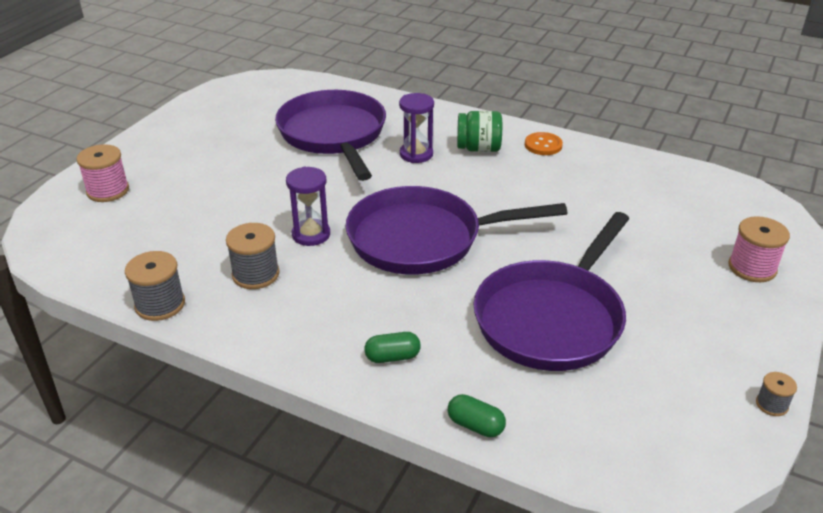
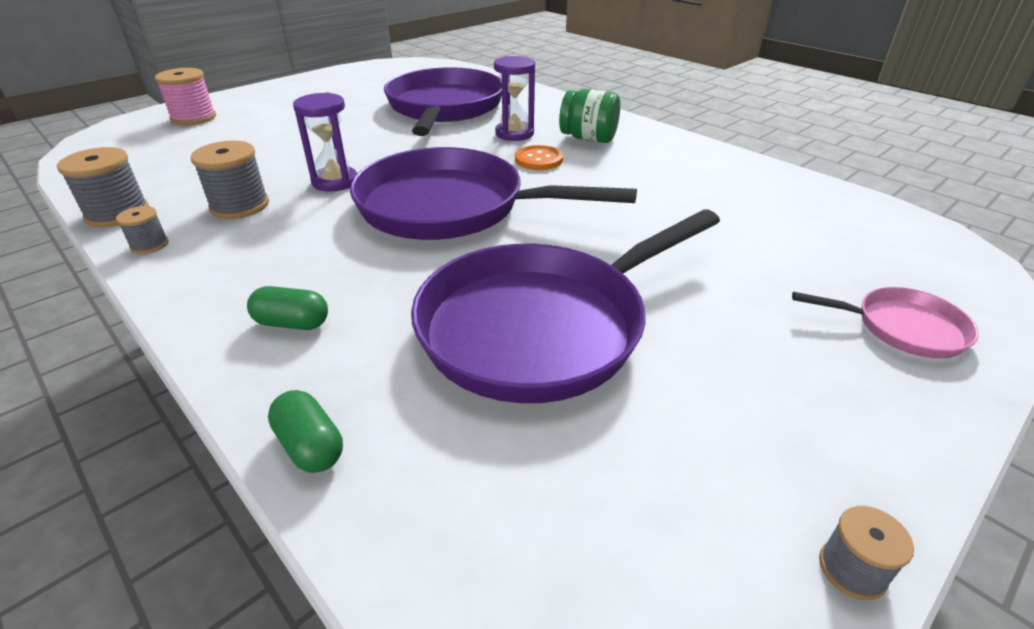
camera: 20 degrees right, 0 degrees up
(221, 325) = (149, 245): none -> grey spool
(543, 145) = (667, 146): orange button -> orange button (538, 160)
(752, 268) = (902, 328): pink spool -> pink pan

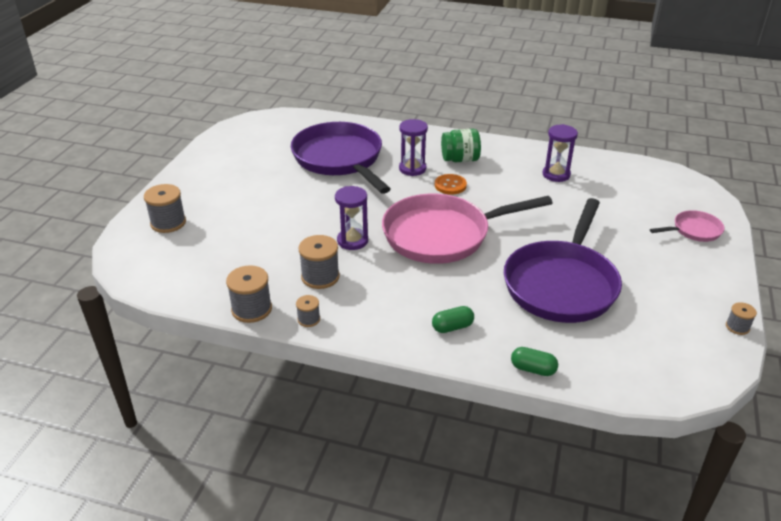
camera: 30 degrees left, 0 degrees up
(193, 118) = (168, 223): pink spool -> grey spool
(451, 207) = (442, 235): purple pan -> pink pan
(710, 184) = (556, 174): none -> purple hourglass

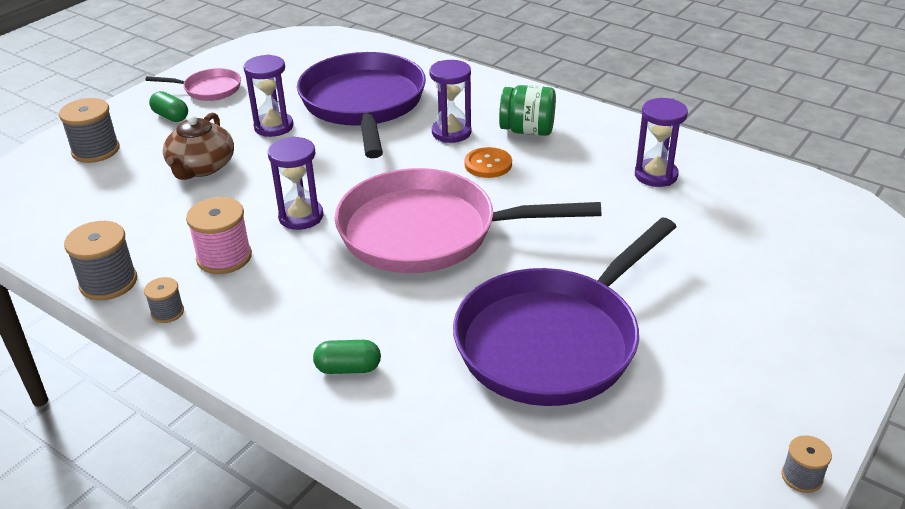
camera: 20 degrees right, 0 degrees up
(257, 221) = (201, 167): none -> brown teapot
(288, 184) = (274, 127): none -> purple hourglass
(320, 277) = (224, 257): grey spool -> pink spool
(533, 369) = (420, 461): green capsule -> green capsule (171, 116)
(693, 230) = (826, 301): pink pan -> pink pan (209, 89)

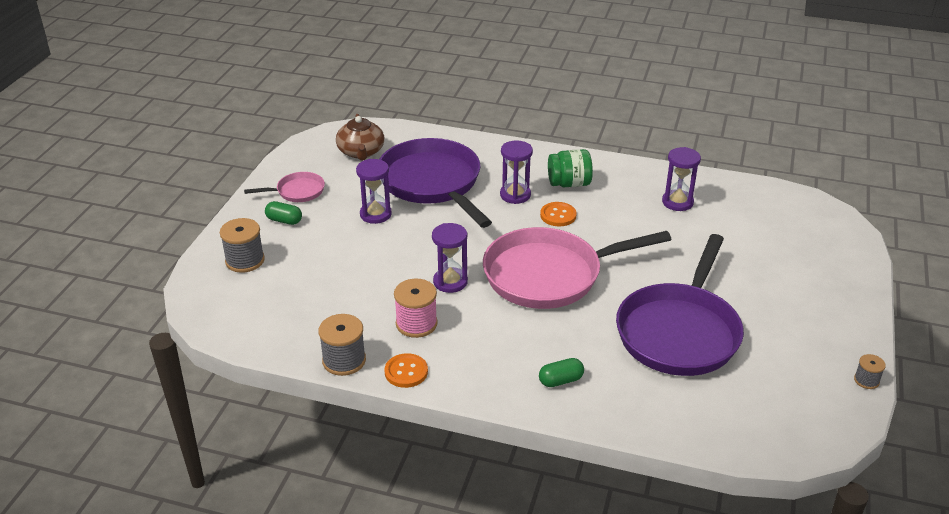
camera: 20 degrees left, 0 degrees up
(167, 312) = (406, 372): grey spool -> orange button
(201, 167) = (343, 258): brown teapot -> brown teapot (361, 152)

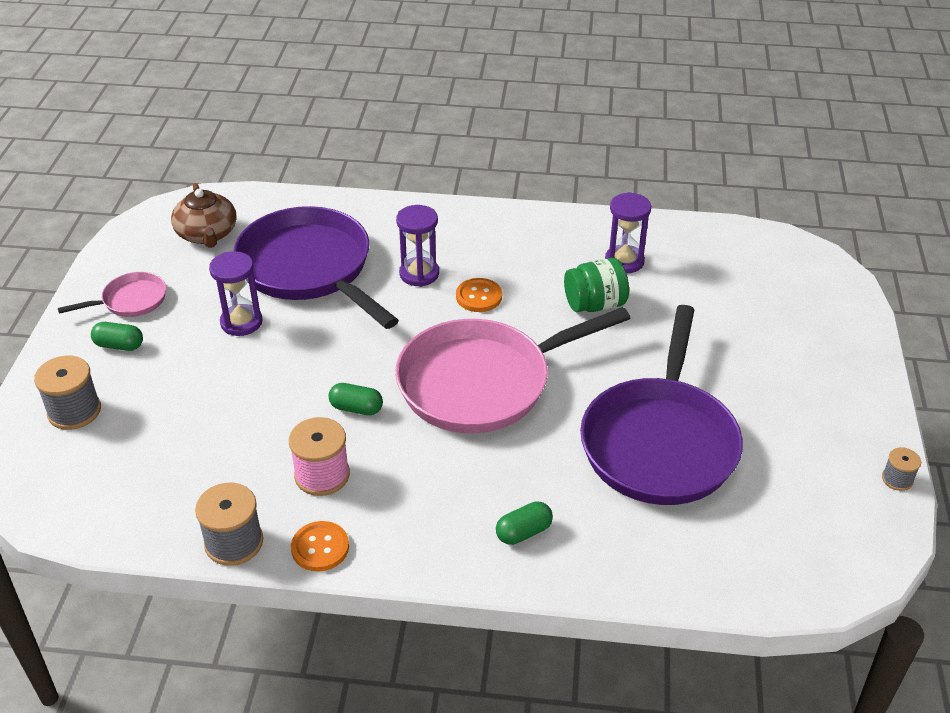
camera: 10 degrees left, 5 degrees up
(450, 282) = (356, 408): purple hourglass -> green capsule
(569, 183) = (485, 250): green jar -> green jar (595, 304)

